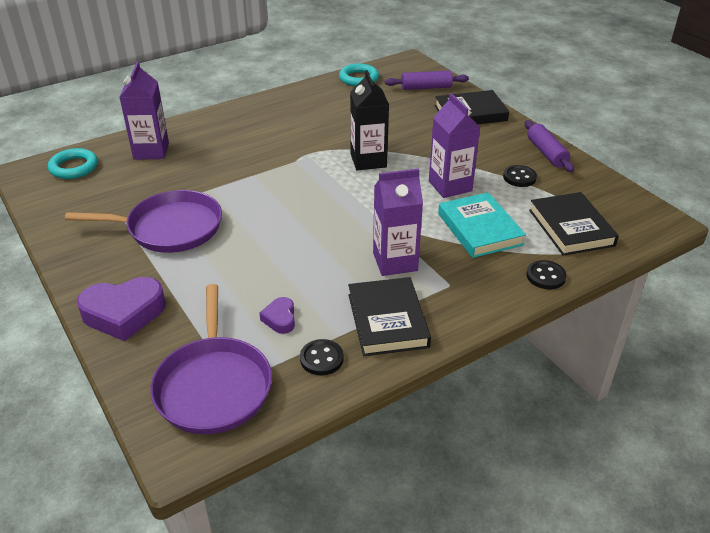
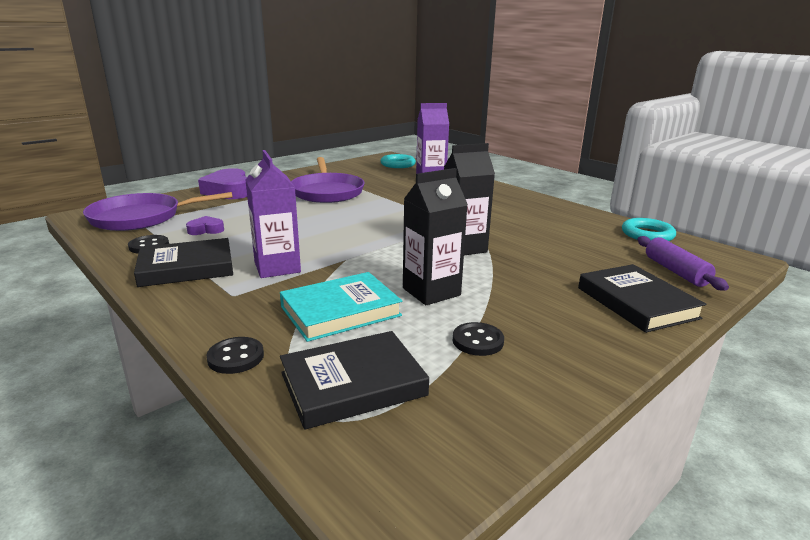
camera: 80 degrees right, 15 degrees down
(450, 186) = (431, 292): purple carton -> black carton
(546, 153) = (569, 368): purple rolling pin -> none

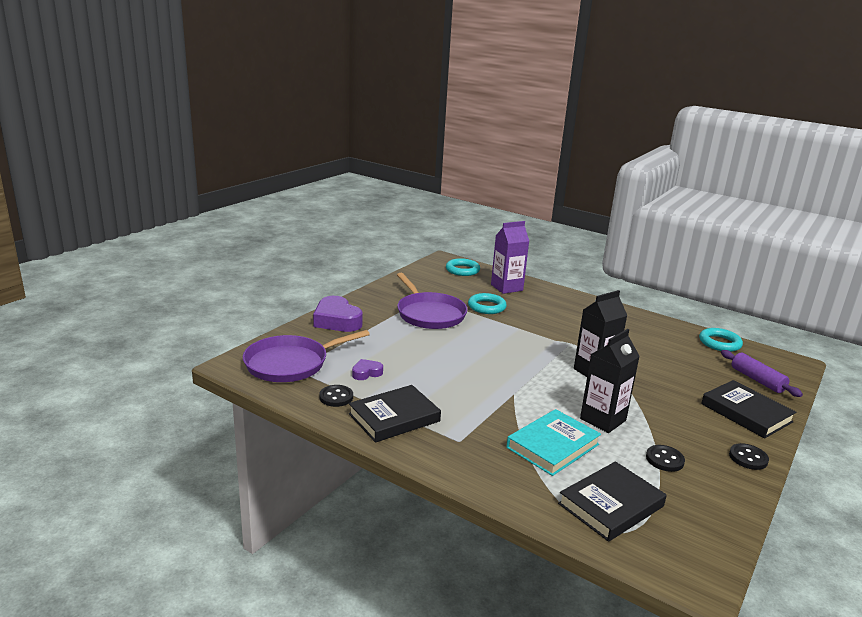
camera: 15 degrees left, 0 degrees up
(236, 357) = (515, 495): black button -> black button (748, 458)
(277, 267) = (467, 409): purple carton -> none
(393, 190) = (486, 307): none -> turquoise ring

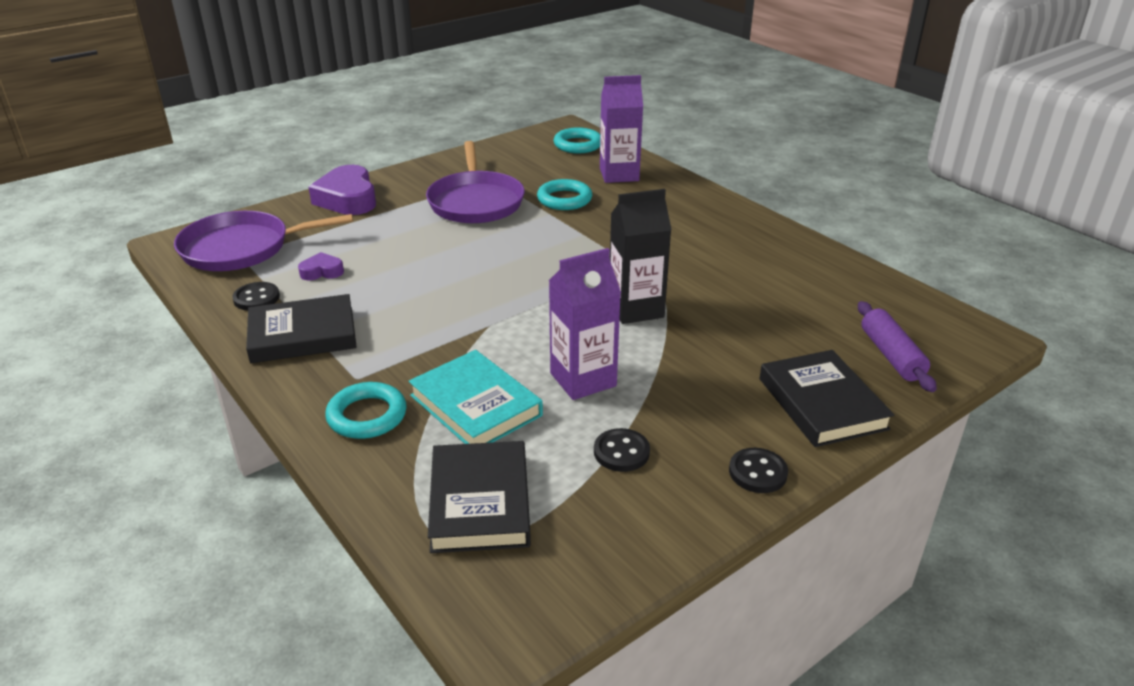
camera: 20 degrees right, 10 degrees up
(552, 446) = (475, 405): turquoise book -> turquoise book turned 75 degrees clockwise
(603, 419) = (583, 380): black carton -> purple carton
(611, 505) = (480, 502): black book -> black book turned 75 degrees counterclockwise
(719, 343) = (881, 290): turquoise ring -> turquoise ring (367, 416)

